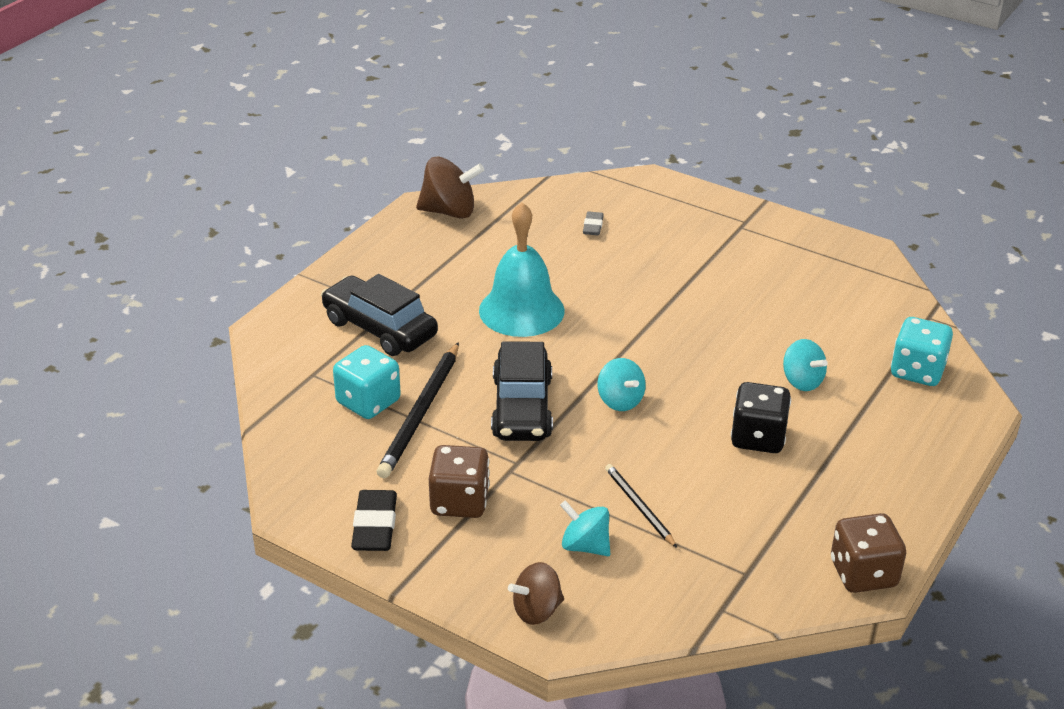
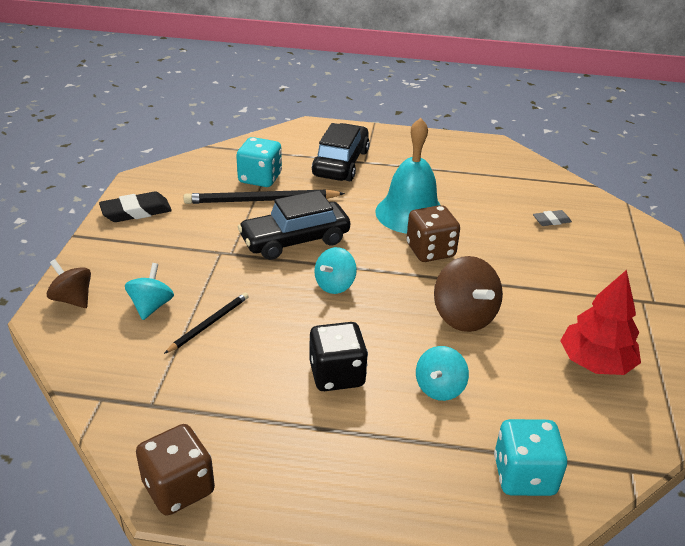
camera: 65 degrees right, 0 degrees up
(449, 211) = (500, 156): brown spinning top -> brown spinning top (464, 316)
(459, 502) = (175, 238): brown dice -> brown dice (430, 251)
(807, 285) = (595, 362): none -> red tree

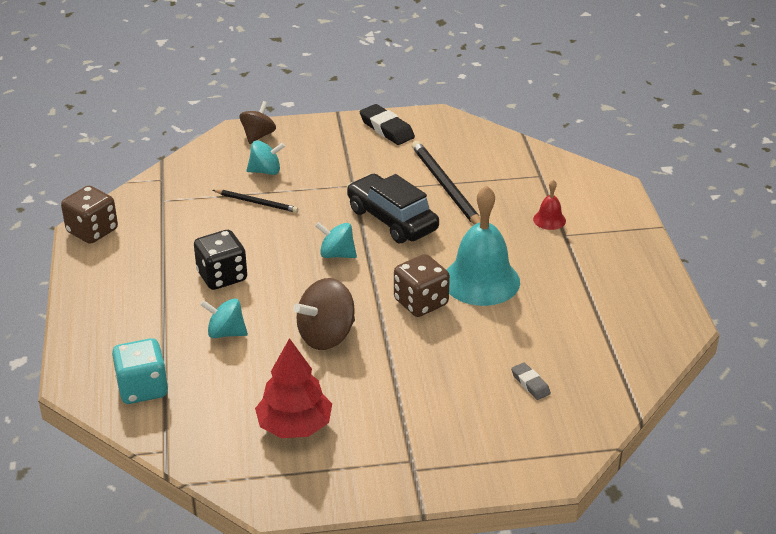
camera: 75 degrees right, 0 degrees up
(260, 178) = (484, 178): turquoise dice -> none
(341, 163) = (549, 220): black car -> red bell

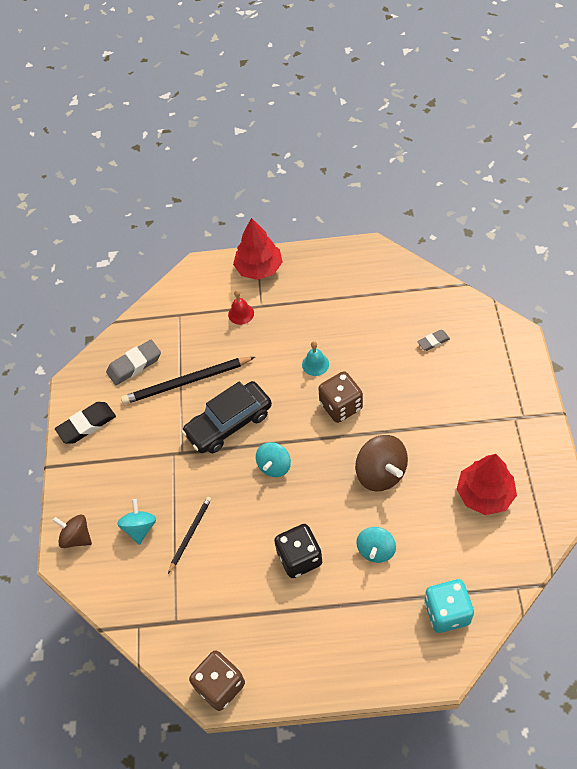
camera: 80 degrees left, 20 degrees up
(465, 151) = (134, 365): none -> grey eraser
(481, 280) = (315, 364): turquoise bell -> turquoise bell, size x0.45
(624, 230) = (259, 268): none -> red tree

